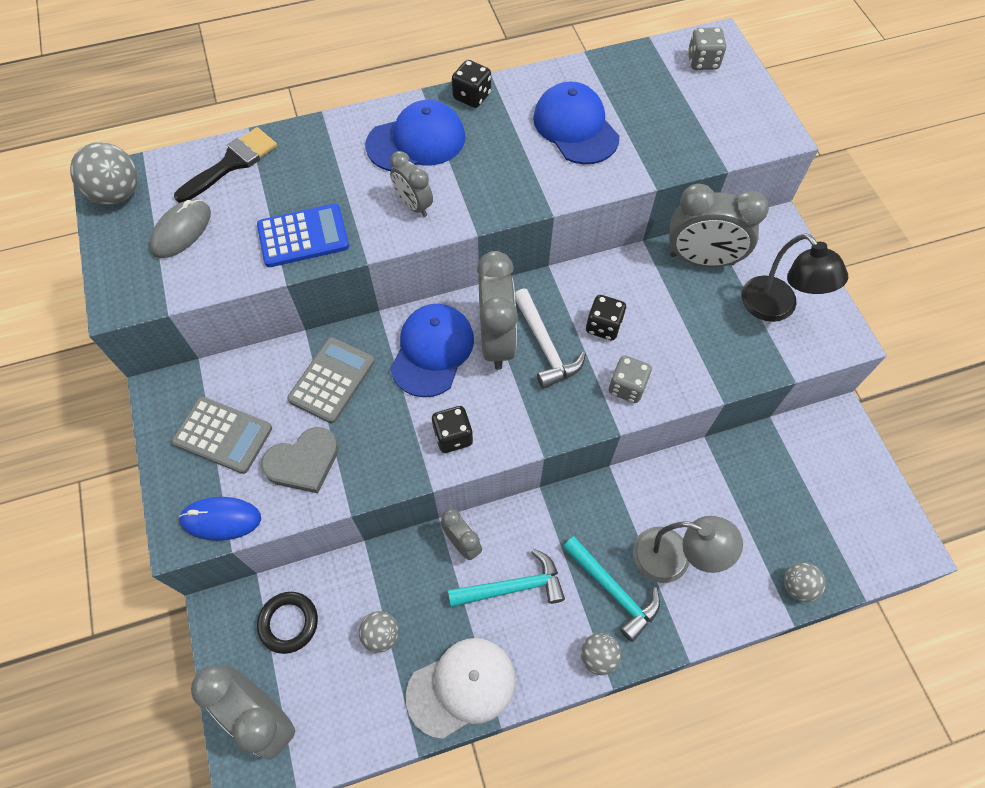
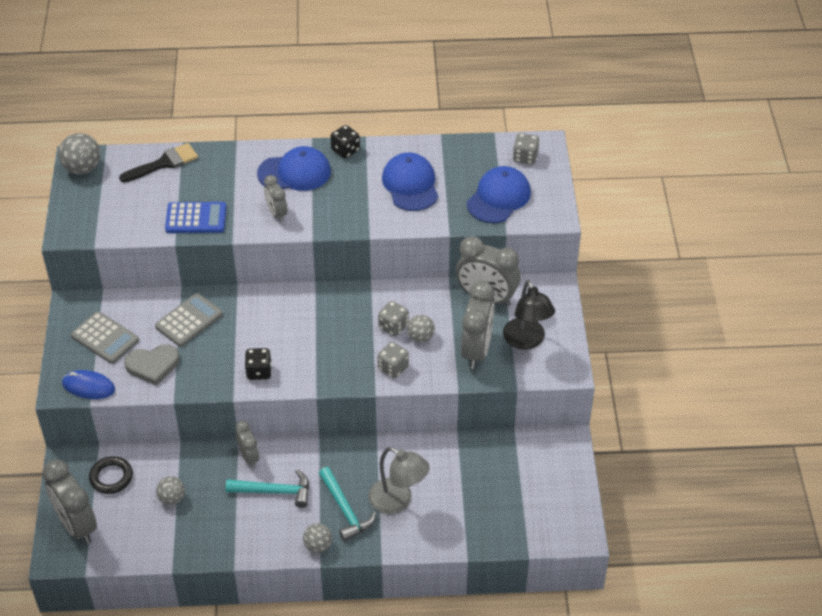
camera: 15 degrees right, 15 degrees down
(181, 231) = (117, 199): grey mouse -> none
(432, 351) = (265, 317): blue cap -> blue cap (499, 198)
(461, 687) = (216, 541): white cap -> none
(497, 340) = (313, 320): grey clock -> grey clock (476, 351)
(545, 346) = (346, 330): white hammer -> none
(603, 326) = (393, 326): black dice -> grey dice
(797, 586) = (482, 538): grey ball -> grey ball (420, 337)

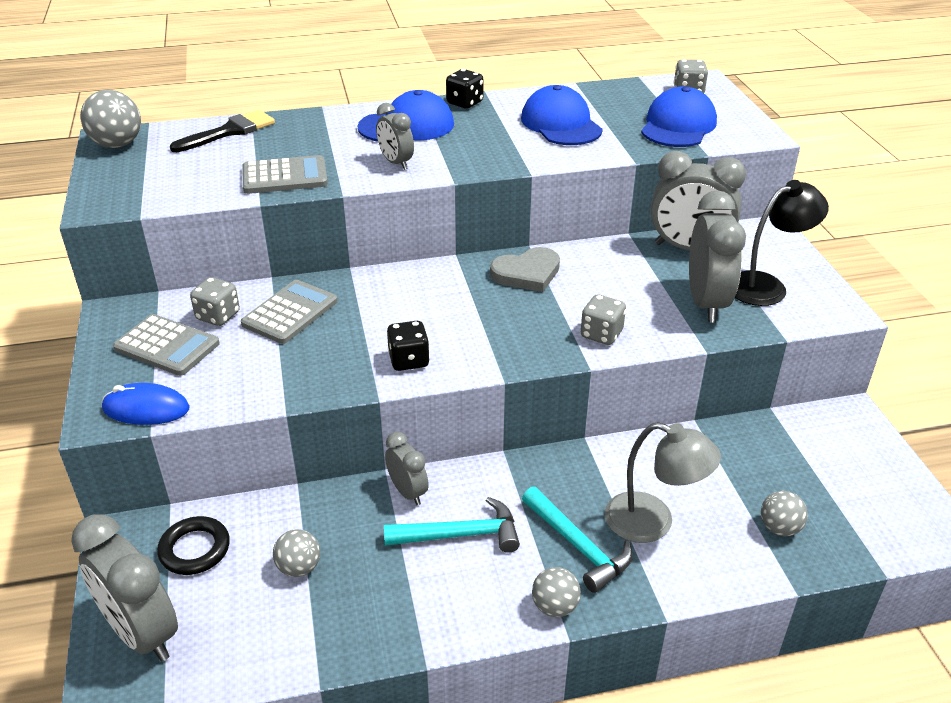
camera: 10 degrees left, 10 degrees down
(153, 365) = (245, 371): grey heart -> grey heart (527, 273)
(196, 218) = (285, 176): blue calculator -> grey calculator
(393, 326) = (581, 289): grey dice -> grey dice (218, 316)
(420, 337) = (623, 296): grey ball -> grey ball (779, 528)
(526, 341) = (766, 286): black lamp -> black lamp turned 90 degrees counterclockwise

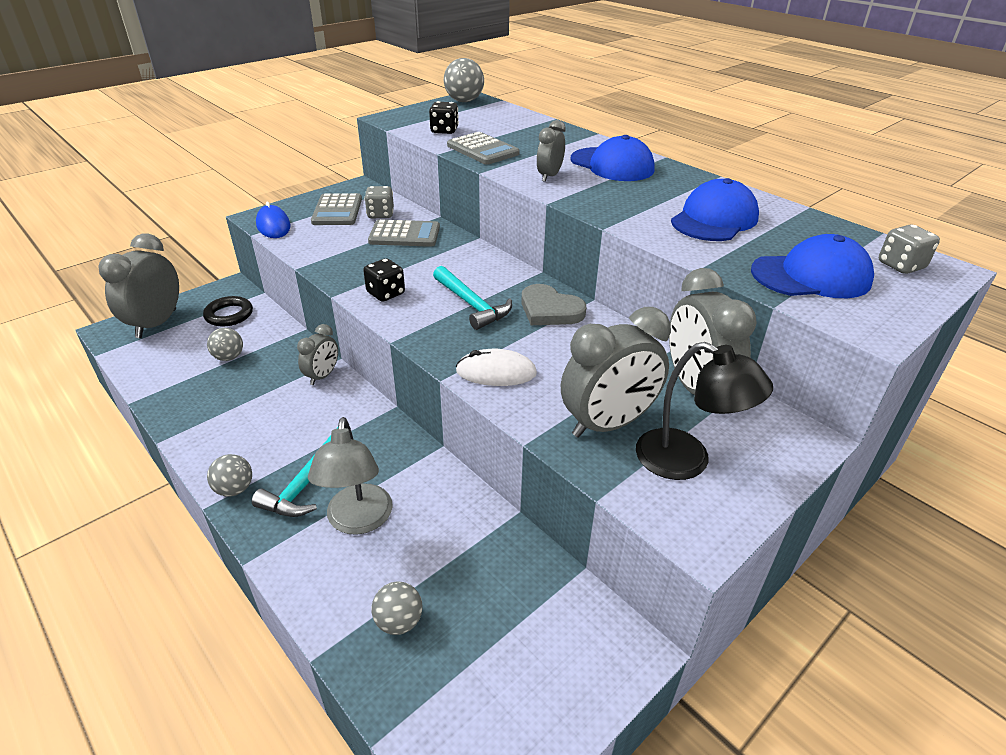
camera: 60 degrees right, 0 degrees up
(230, 131) = (521, 120): black brush -> none
(461, 535) = (291, 415): turquoise hammer -> turquoise hammer (472, 305)
(464, 103) = (685, 174): black dice -> black dice (444, 131)
(601, 334) = (496, 372): grey dice -> white mouse

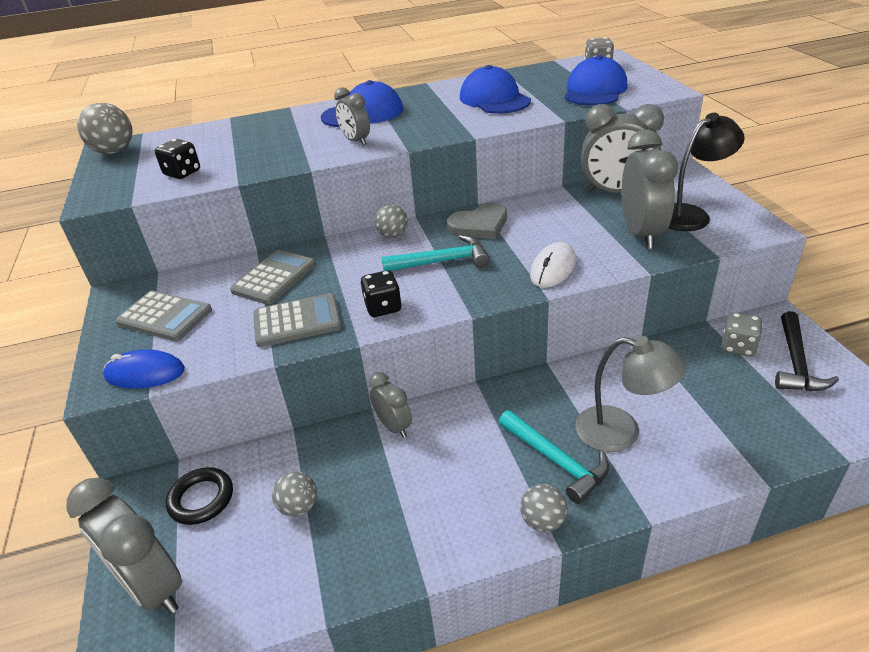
camera: 60 degrees left, 0 degrees up
(380, 214) = (210, 287): grey dice -> grey dice (738, 347)
(399, 621) = (738, 426): grey ball -> grey ball (393, 235)
(482, 150) = (259, 161): grey calculator -> grey calculator (297, 321)
(542, 675) = (796, 363): none -> black hammer

